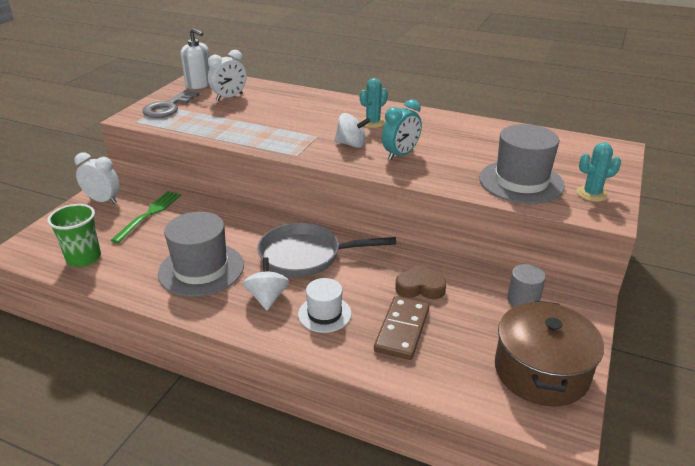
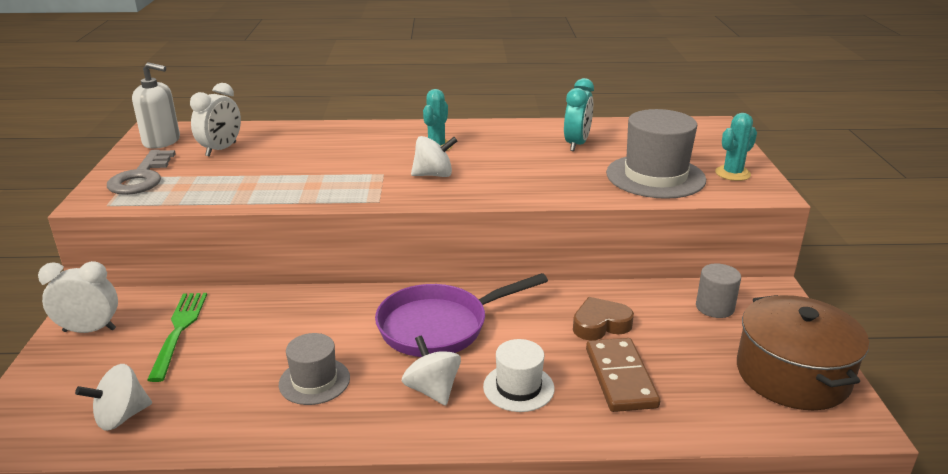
camera: 25 degrees left, 5 degrees down
(84, 258) = (121, 417): green cup -> white spinning top
(201, 269) = (314, 381): grey hat -> grey hat, size x0.58
(305, 256) = (439, 326): grey pan -> purple pan
(400, 154) = (502, 175): turquoise clock -> turquoise clock (576, 144)

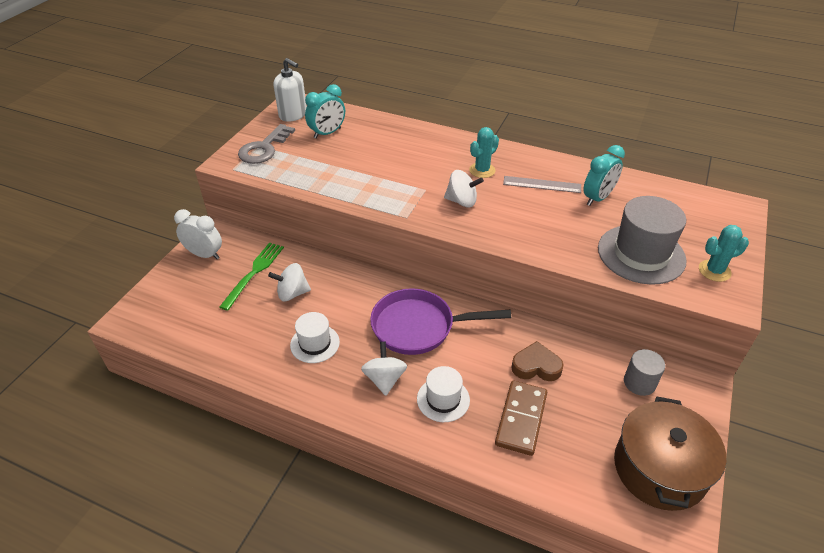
camera: 25 degrees right, 15 degrees up
(121, 417) = (195, 329): white spinning top -> white spinning top (292, 293)
(221, 149) = (327, 133): white clock -> turquoise clock
(314, 381) = (315, 343): grey hat -> white hat
(511, 145) = (542, 184): none -> grey ruler

